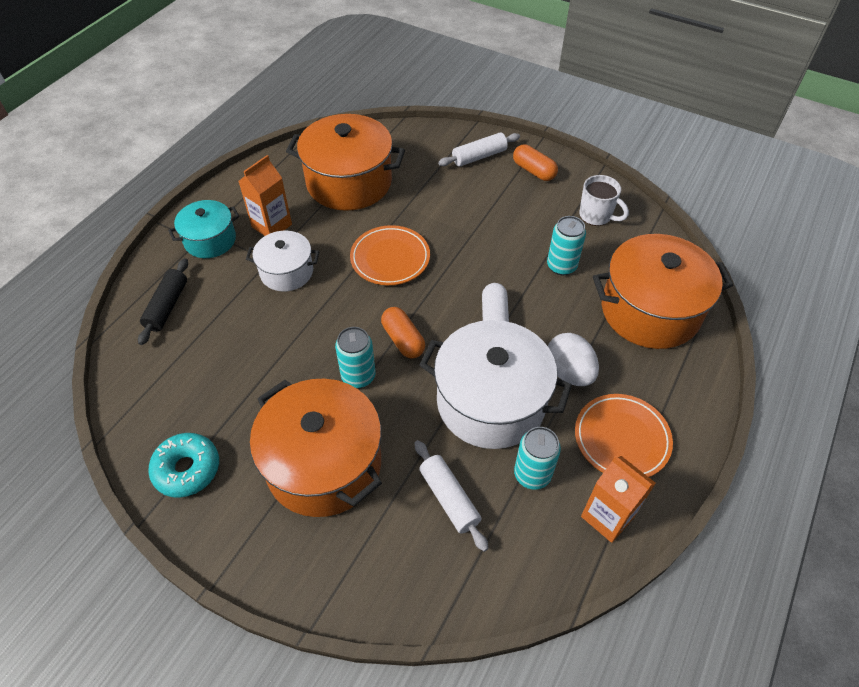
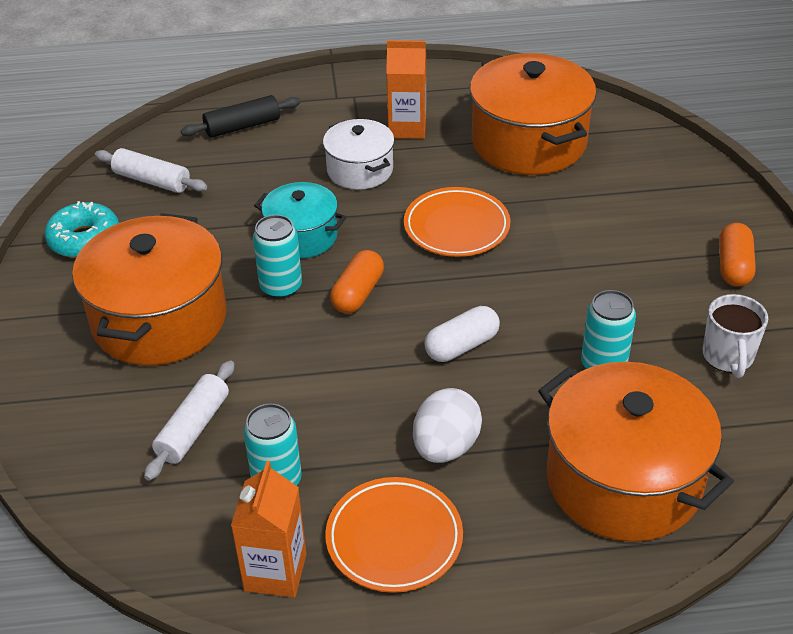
camera: 55 degrees right, 10 degrees down
(210, 240) = (345, 104): turquoise pot -> turquoise pot (302, 236)
(479, 156) = (696, 211): white rolling pin -> white rolling pin (152, 180)
(491, 402) = (341, 401): white pot -> none

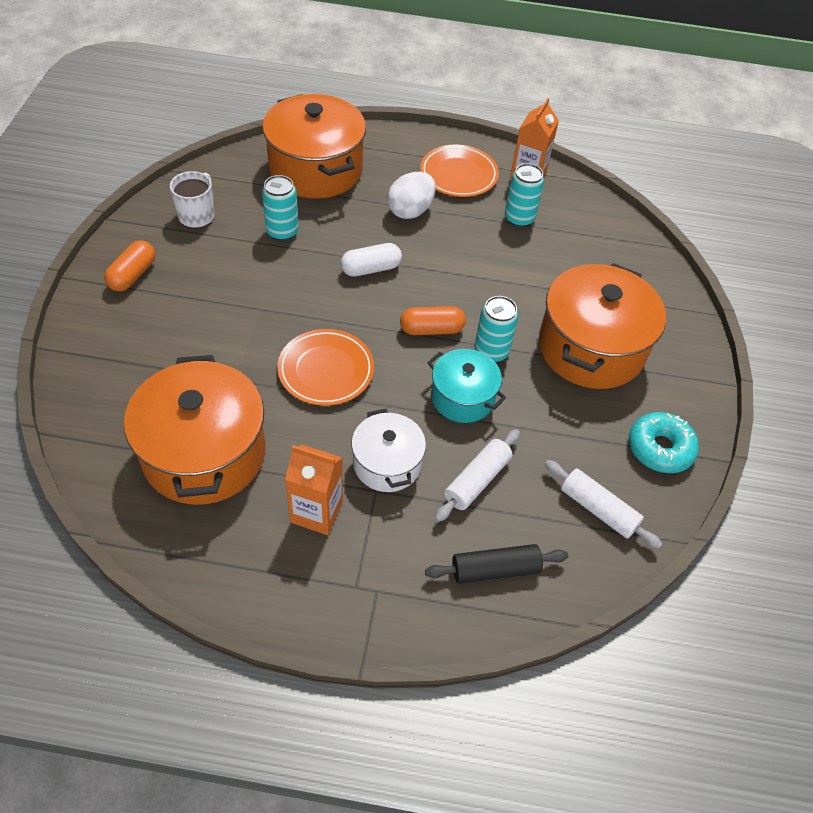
camera: 170 degrees left, 10 degrees up
(193, 428) = (569, 261): white rolling pin -> white rolling pin (477, 480)
(358, 293) = (431, 329): orange capsule -> orange capsule turned 45 degrees clockwise

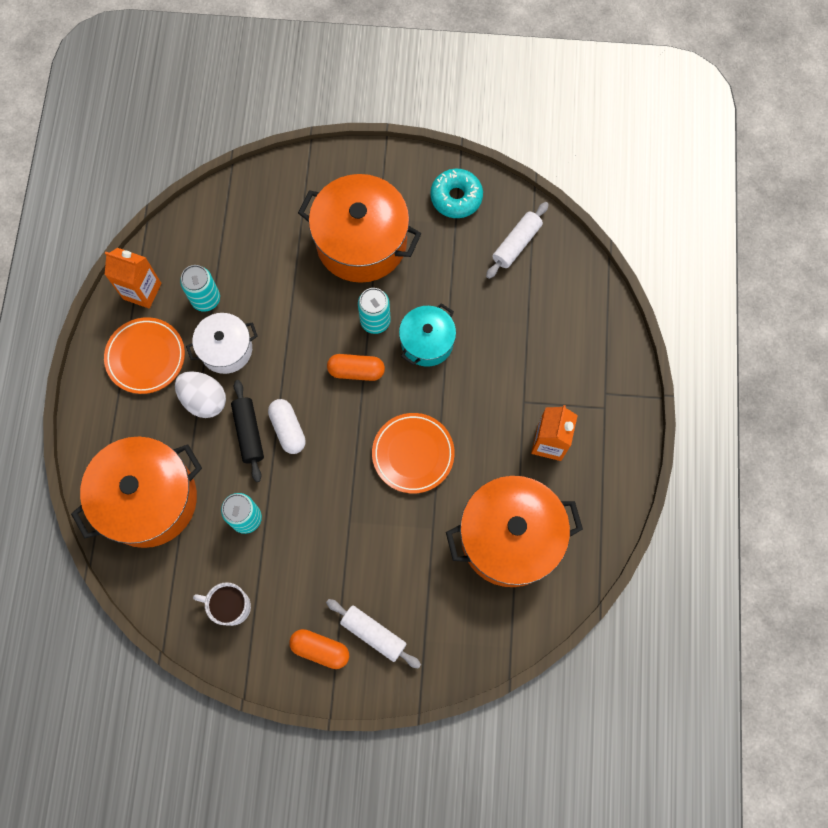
camera: 90 degrees left, 20 degrees up
(387, 464) = (499, 395): white pot -> white pot (226, 349)
(431, 329) = (356, 371): orange capsule -> orange capsule turned 75 degrees counterclockwise
(477, 480) = (504, 329): white rolling pin -> white rolling pin (373, 634)
(495, 569) = (576, 314): black rolling pin -> black rolling pin (249, 433)

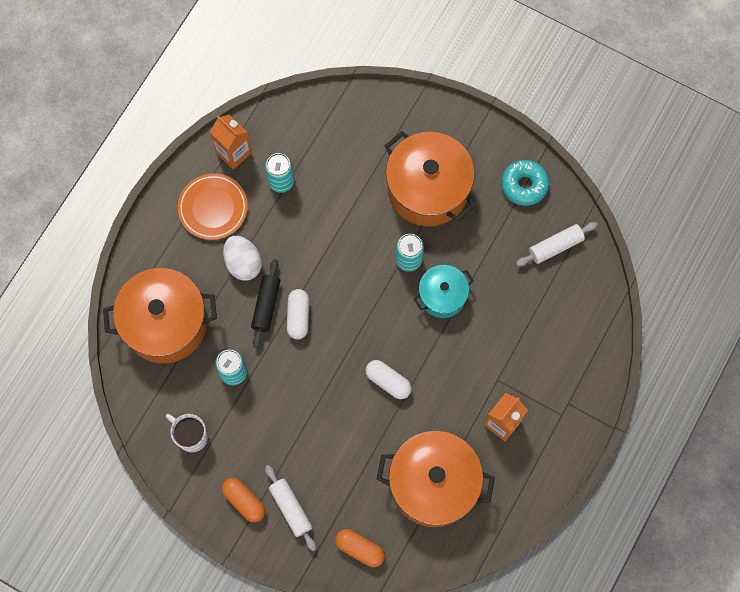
camera: 25 degrees right, 0 degrees up
(226, 349) = (279, 230): white pot -> none
(356, 371) = (374, 294): orange capsule -> orange capsule (360, 549)
(413, 454) = (388, 381): orange plate -> white capsule

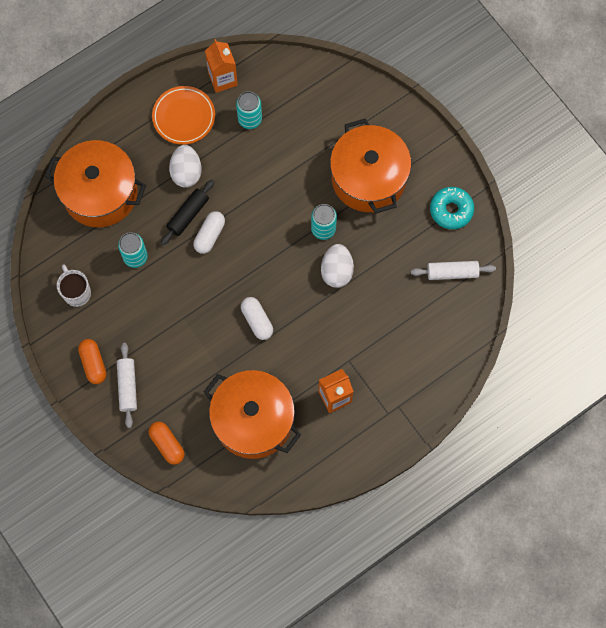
camera: 25 degrees right, 0 degrees up
(442, 296) = (336, 271): turquoise pot -> white egg

